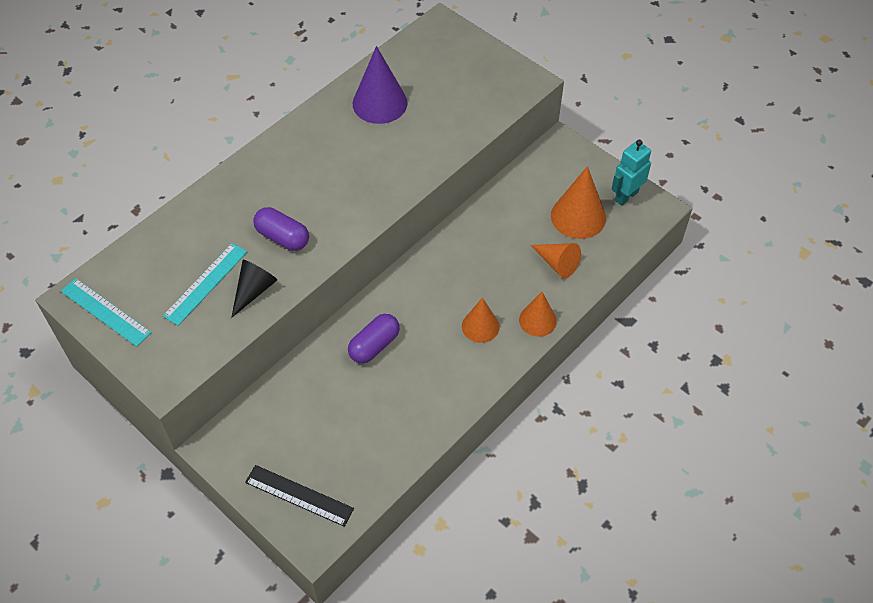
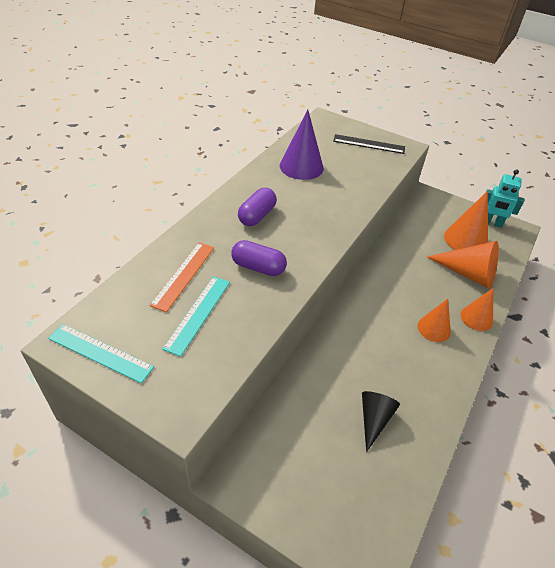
camera: 15 degrees left, 10 degrees down
(202, 238) = (183, 275): none -> orange ruler
(254, 290) = (247, 314): black cone -> black cone (374, 419)
(299, 495) = (336, 518): black ruler -> black ruler (369, 144)
(374, 345) = (352, 356): purple capsule -> purple capsule (257, 216)
(557, 263) = (468, 274): orange cone -> orange cone, size x1.57
(626, 196) = (491, 223): turquoise robot -> turquoise robot turned 105 degrees counterclockwise

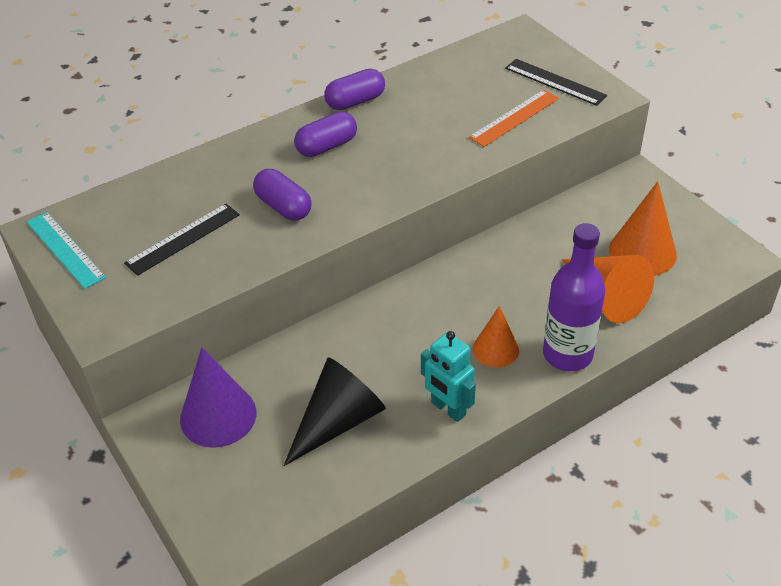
camera: 30 degrees right, 0 degrees up
(183, 275) = (195, 194): orange ruler -> orange ruler (514, 118)
(198, 314) = (183, 239): turquoise ruler -> black ruler
(253, 180) = (355, 101): none -> purple capsule
(301, 166) = (432, 95): purple cone -> purple cone (218, 416)
(374, 419) = (338, 421): black cone -> black cone, size x1.57
(476, 318) = (567, 354): orange cone -> purple bottle
(491, 223) = (706, 239): turquoise robot -> turquoise robot (448, 409)

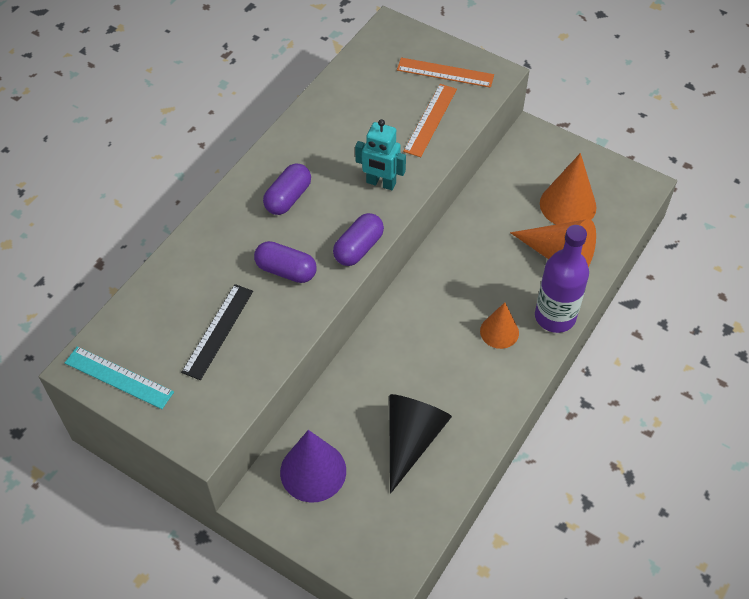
camera: 25 degrees left, 10 degrees up
(355, 101) = (286, 143): purple capsule -> purple capsule (358, 248)
(448, 409) = (489, 397): turquoise robot -> turquoise robot (381, 183)
(555, 82) = (445, 72): black ruler -> orange ruler

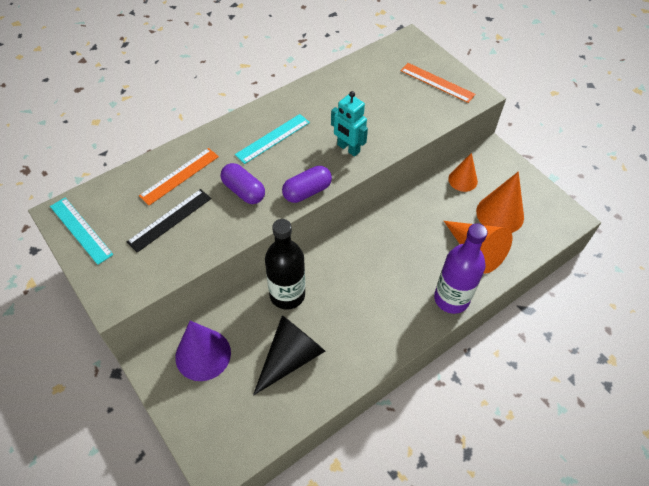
camera: 20 degrees right, 0 degrees up
(288, 198) = (273, 138): purple capsule -> turquoise ruler
(375, 373) = (287, 295): none -> black bottle
(430, 120) = (409, 113): orange ruler -> orange ruler (179, 176)
(499, 331) = (400, 295): orange cone -> orange cone (462, 180)

